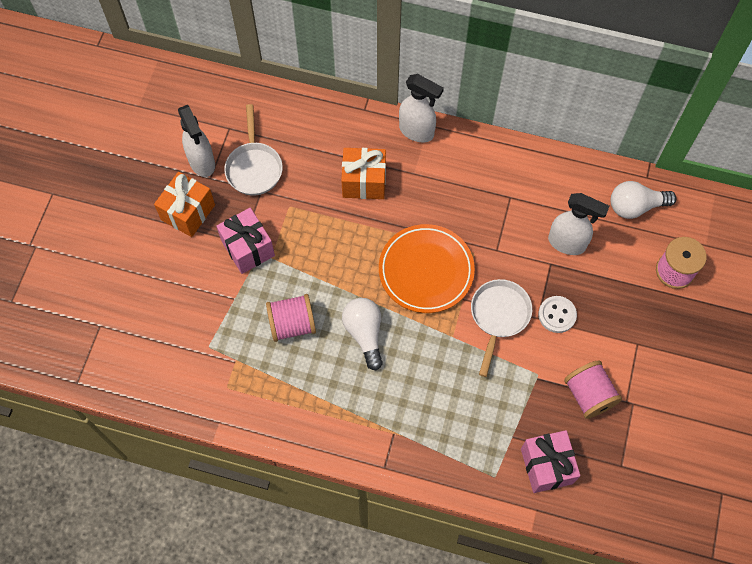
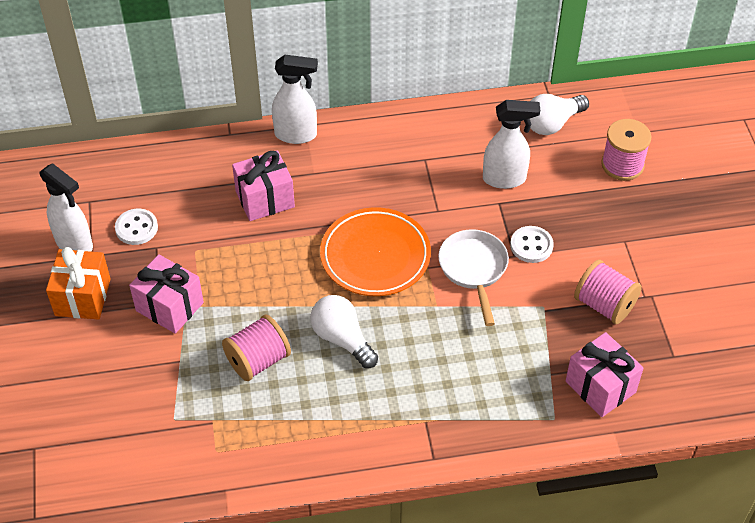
camera: 25 degrees left, 15 degrees down
(254, 167) = (136, 228): white pan -> white button
(364, 182) = (265, 199): orange gift -> pink gift

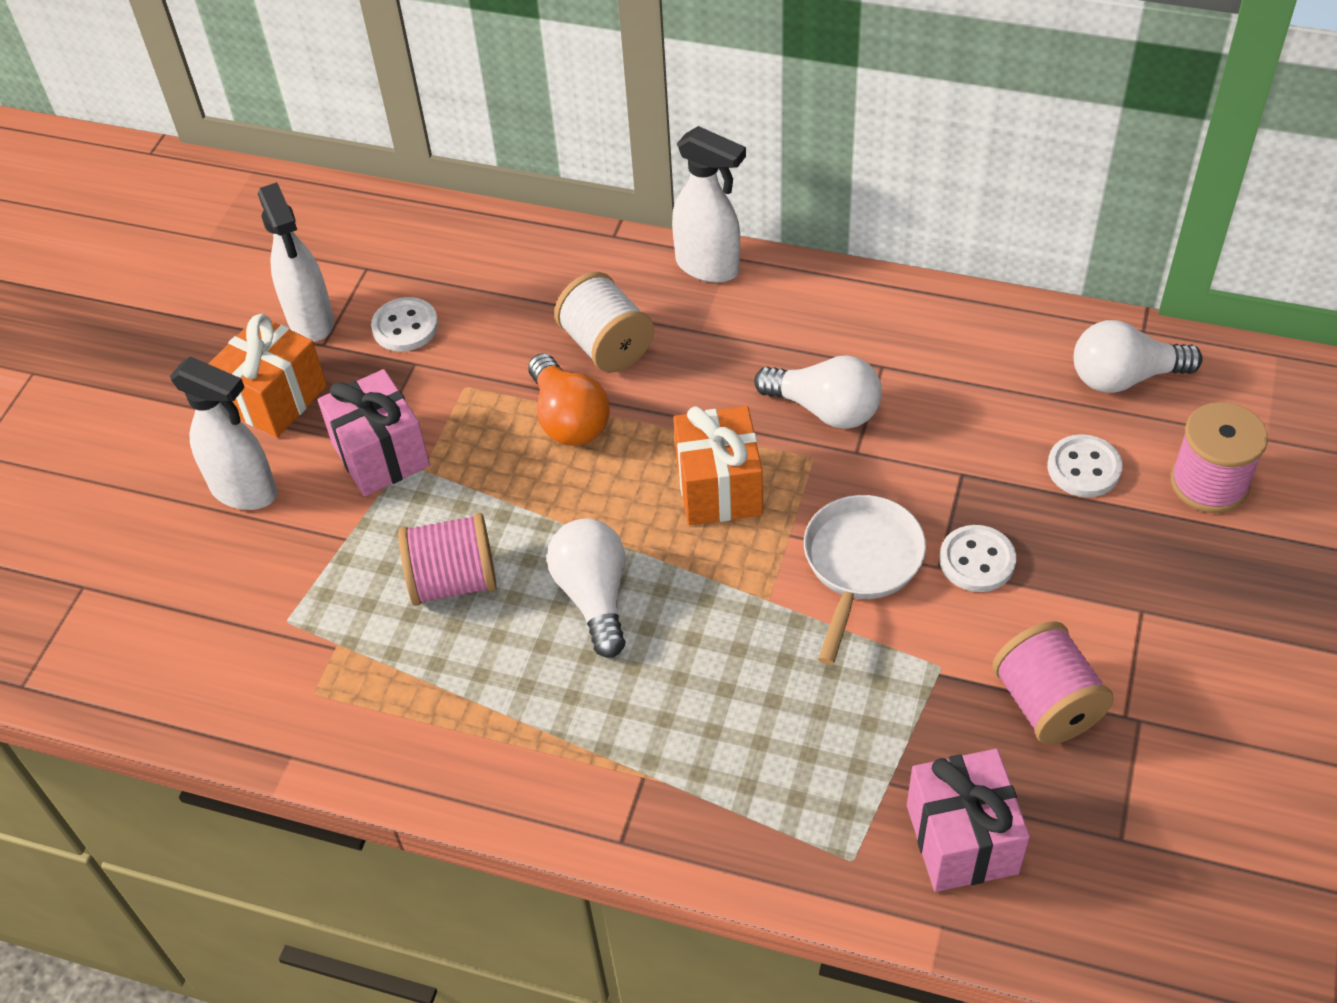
camera: 30 degrees right, 0 degrees up
(265, 199) = (607, 346): pink gift -> white spool
(268, 248) = (568, 419): none -> orange light bulb
(375, 256) = (718, 488): orange plate -> orange gift
(408, 193) = (825, 409): none -> white light bulb
(505, 179) = (994, 439): white spray bottle -> white spray bottle (245, 491)
(558, 178) = (1084, 468): none -> white button

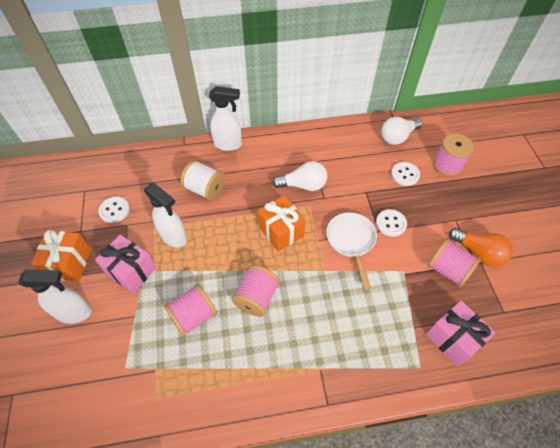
camera: 30 degrees left, 5 degrees up
(311, 321) = (70, 222): white spray bottle -> white spray bottle (174, 237)
(568, 419) = (205, 225): orange light bulb -> orange light bulb (478, 252)
(594, 596) = (256, 297): white light bulb -> pink spool

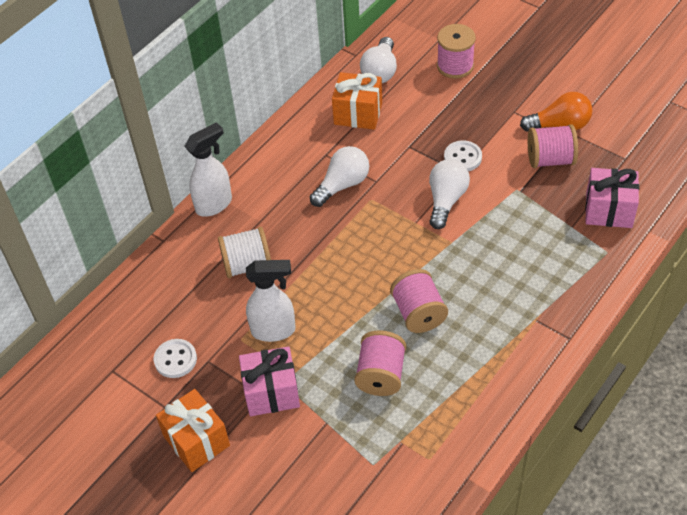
camera: 40 degrees left, 5 degrees down
(75, 313) = (264, 470): white spray bottle -> none
(281, 231) = (372, 242): orange gift -> orange gift (358, 114)
(351, 242) = (446, 200): white pan -> white light bulb
(405, 174) = (427, 103): white button -> none

